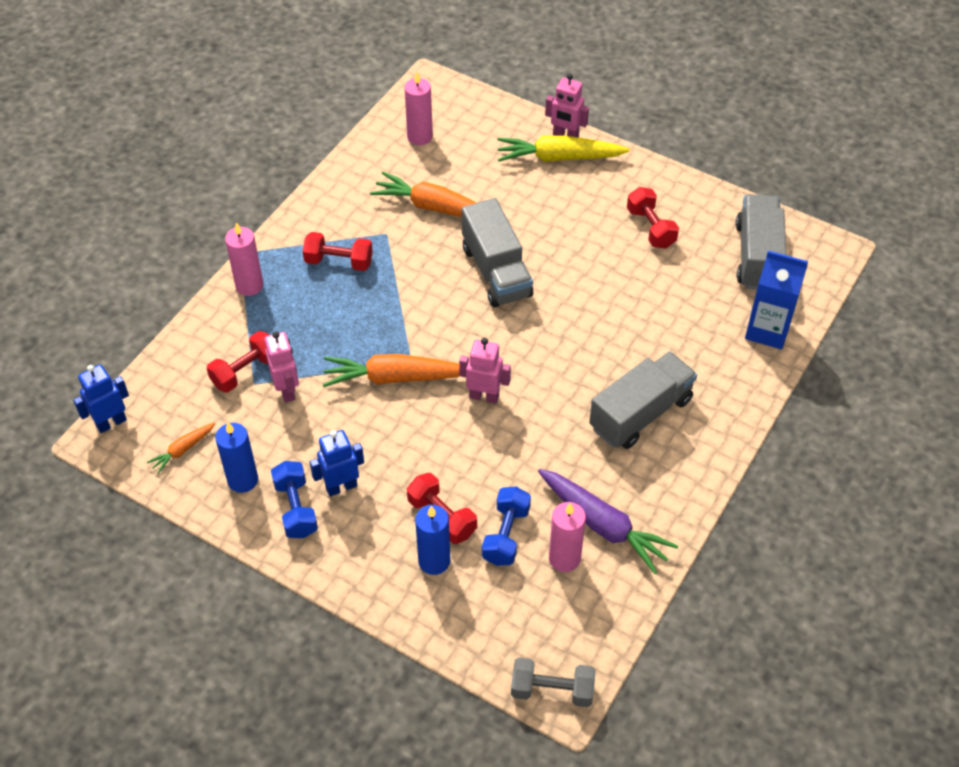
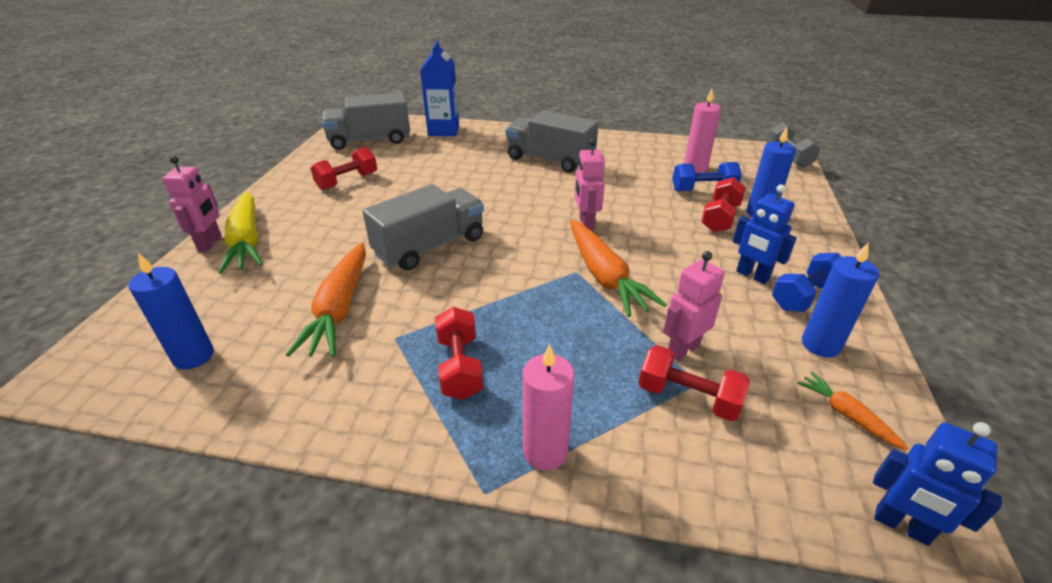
camera: 110 degrees left, 15 degrees down
(183, 450) = (846, 415): orange carrot -> orange carrot turned 150 degrees counterclockwise
(420, 137) = (193, 356): pink candle -> blue candle
(603, 525) = (655, 159): purple carrot -> none

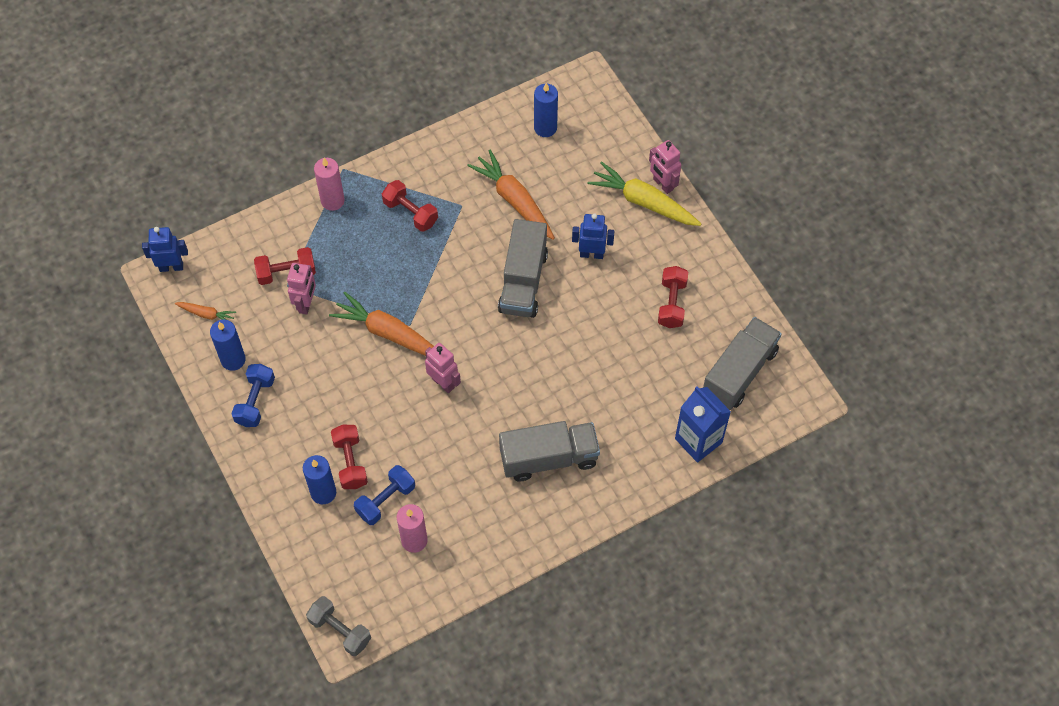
camera: 140 degrees right, 25 degrees up
(752, 276) = (296, 401): blue robot -> blue robot (591, 254)

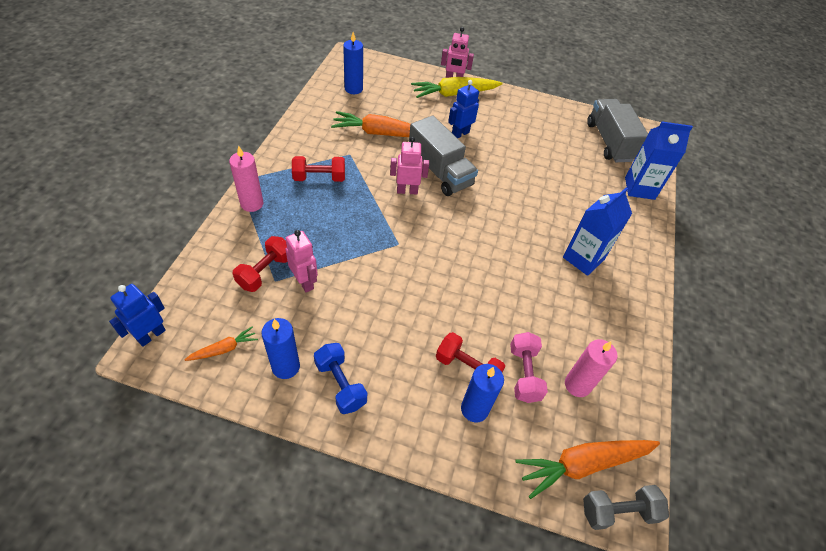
camera: 50 degrees left, 10 degrees down
(385, 500) = (524, 374): blue dumbbell -> pink dumbbell
(388, 333) = (390, 259): orange carrot -> orange carrot (583, 464)
(443, 383) = (464, 263): pink robot -> pink robot (407, 191)
(549, 458) = (583, 258): grey truck -> blue carton
(672, 303) = (533, 131): red dumbbell -> none

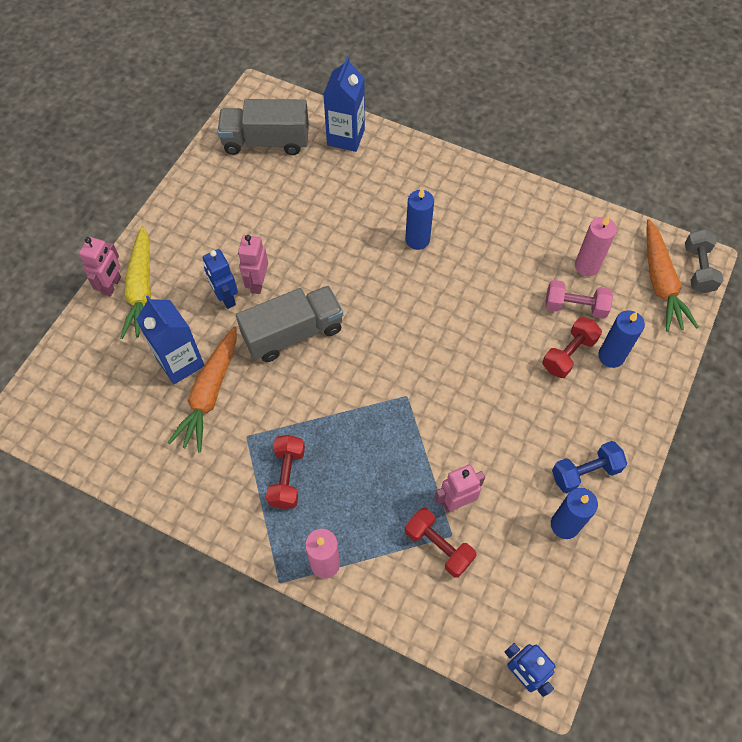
camera: 75 degrees left, 10 degrees up
(224, 349) = (542, 590): orange carrot -> none
(353, 89) = (104, 419): blue candle -> blue candle (417, 240)
(407, 191) = (322, 375): pink robot -> pink robot (257, 283)
(583, 258) = (441, 219): blue carton -> blue carton (180, 362)

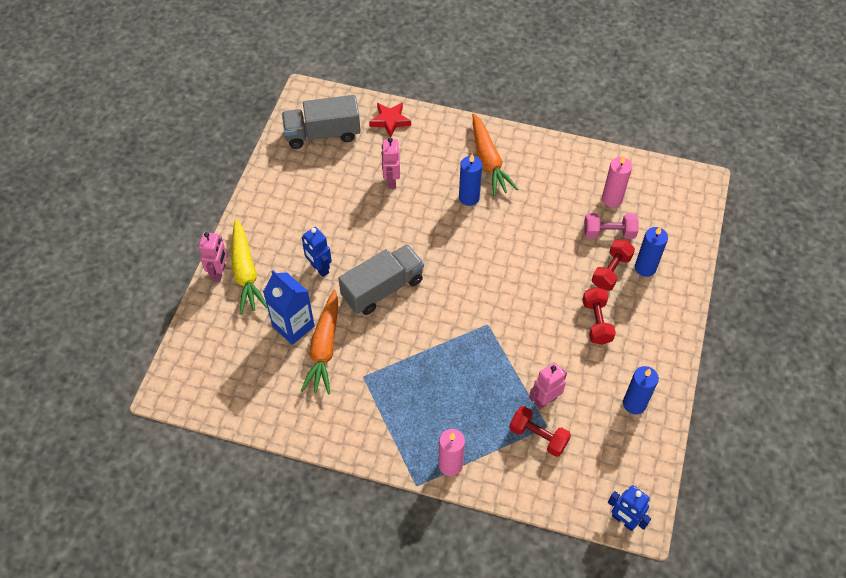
camera: 10 degrees left, 5 degrees down
(257, 283) = (343, 252): pink robot -> pink robot (391, 180)
(287, 477) = (404, 403): red dumbbell -> red dumbbell (596, 322)
(346, 137) = (390, 121): blue carton -> red star
(585, 472) = (642, 361): blue dumbbell -> none
(660, 283) = (673, 204): orange carrot -> orange carrot (488, 161)
(698, 269) = (701, 188): grey dumbbell -> none

